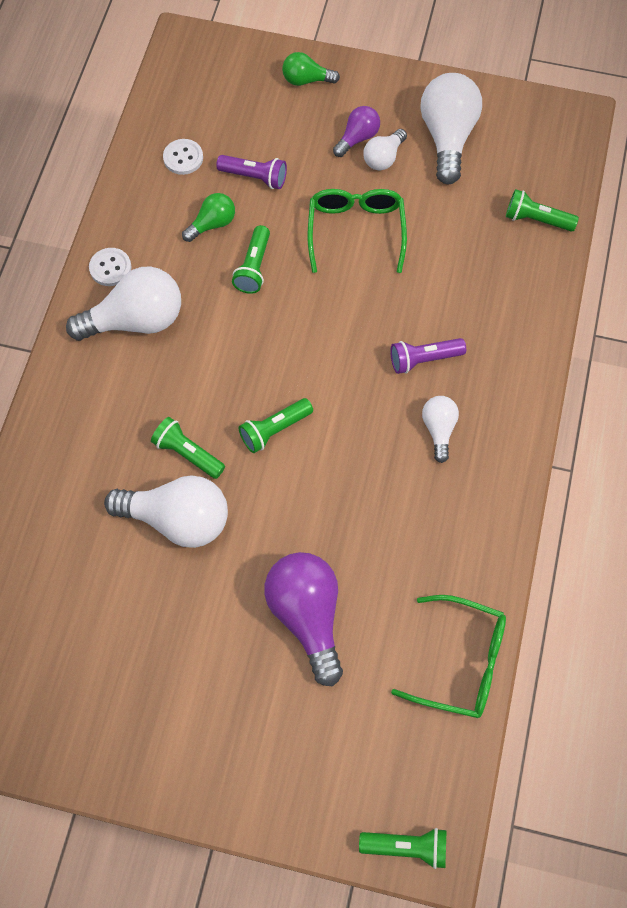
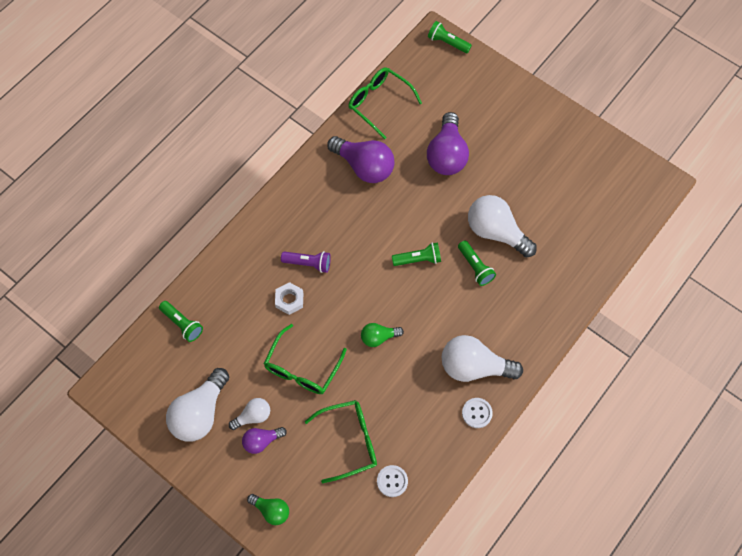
camera: 155 degrees left, 0 degrees up
(212, 224) = (395, 416): green light bulb -> green light bulb (378, 337)
(254, 267) = (382, 371): green flashlight -> none
(255, 177) = (349, 441): purple flashlight -> green glasses
(420, 303) = (289, 300): none -> white nut
(425, 538) = (364, 166): none -> purple light bulb
(439, 429) = (323, 219): white light bulb -> none

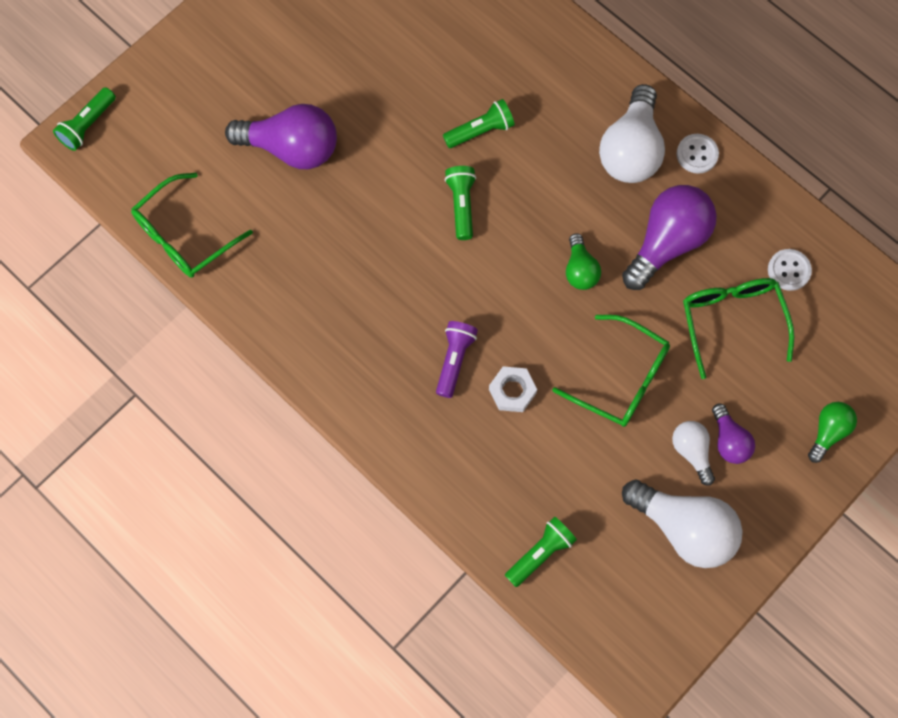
camera: 85 degrees left, 5 degrees up
(364, 166) = (296, 267): purple light bulb -> purple light bulb (667, 242)
(496, 232) = (428, 97): white light bulb -> none

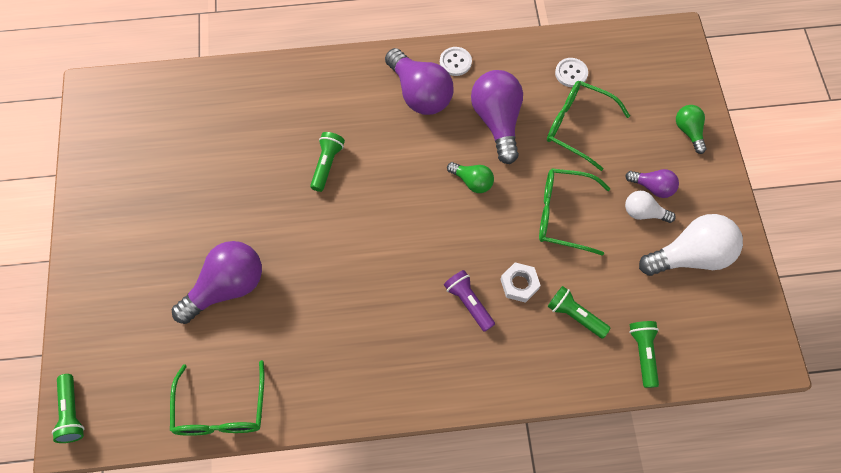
camera: 50 degrees left, 5 degrees down
(461, 205) = (366, 215): green flashlight -> green flashlight (575, 315)
(621, 378) = (563, 215): green glasses -> green glasses turned 150 degrees counterclockwise
(631, 150) = (420, 93): white light bulb -> purple light bulb

